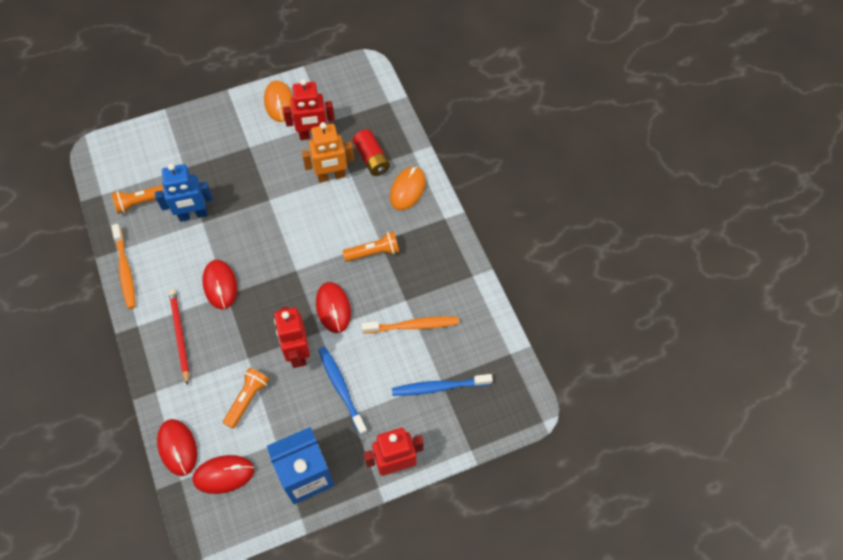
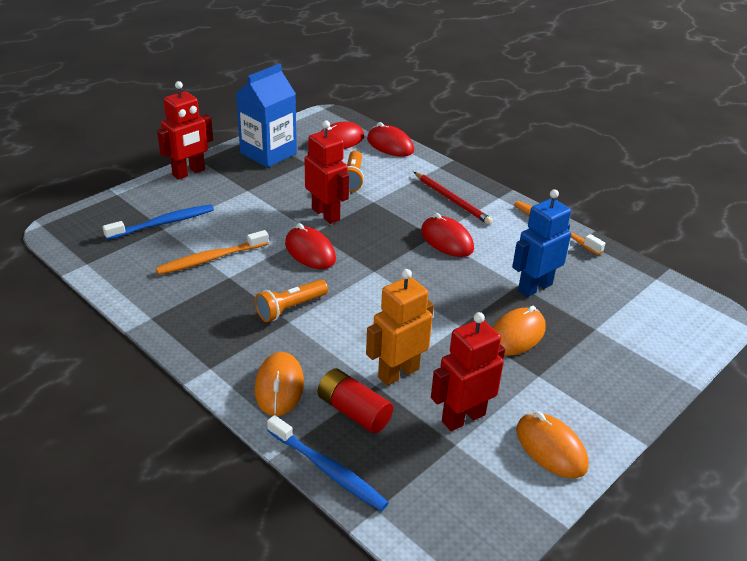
camera: 155 degrees right, 25 degrees down
(141, 202) = (605, 283): orange flashlight -> none
(239, 179) = (516, 335): none -> orange mouse
(341, 388) = (266, 202): blue toothbrush -> blue toothbrush (328, 470)

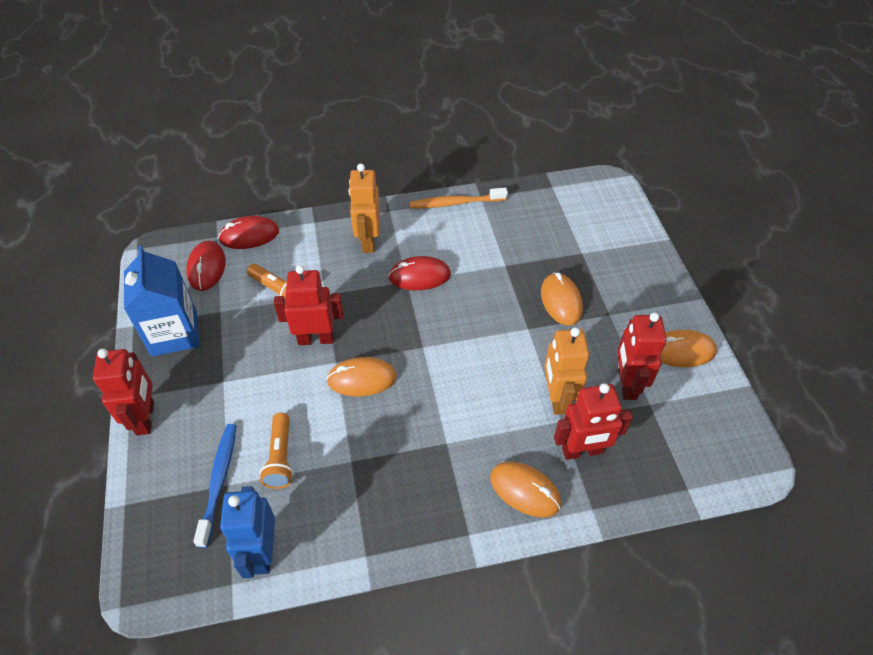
camera: 55 degrees left, 15 degrees up
(211, 259) = (312, 464): orange toothbrush -> none
(290, 308) = (430, 433): orange flashlight -> orange flashlight (281, 458)
(310, 252) = (362, 379): red mouse -> orange mouse
(328, 470) = (635, 501): blue toothbrush -> none
(354, 411) = (582, 451): red battery -> red robot
(452, 200) = (368, 241): red pencil -> orange robot
(534, 287) = (515, 258): blue robot -> blue robot (262, 553)

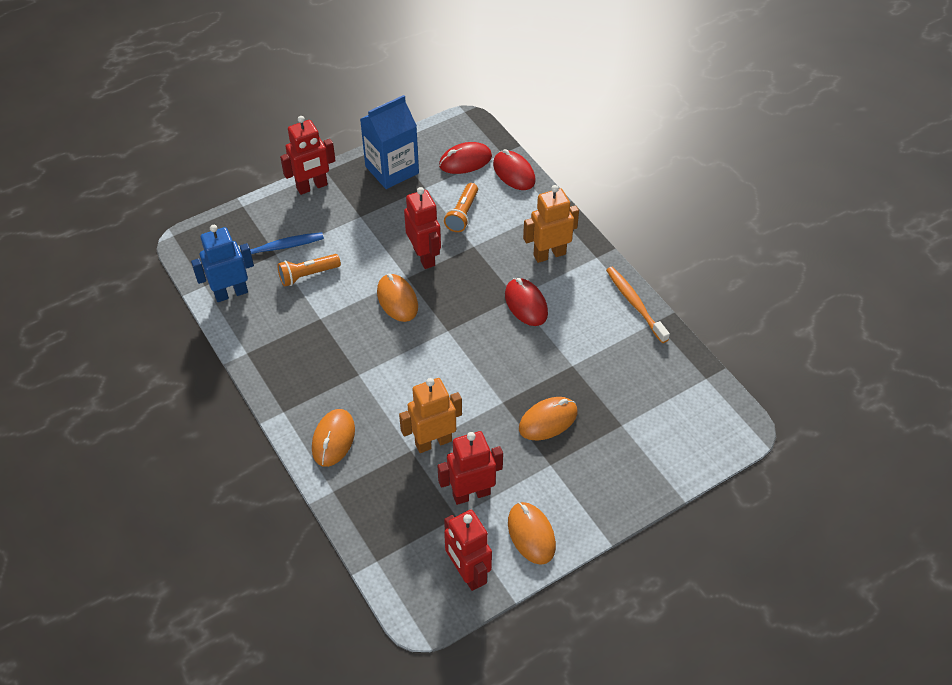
camera: 70 degrees right, 0 degrees up
(582, 451) = (386, 472): red robot -> red robot (467, 573)

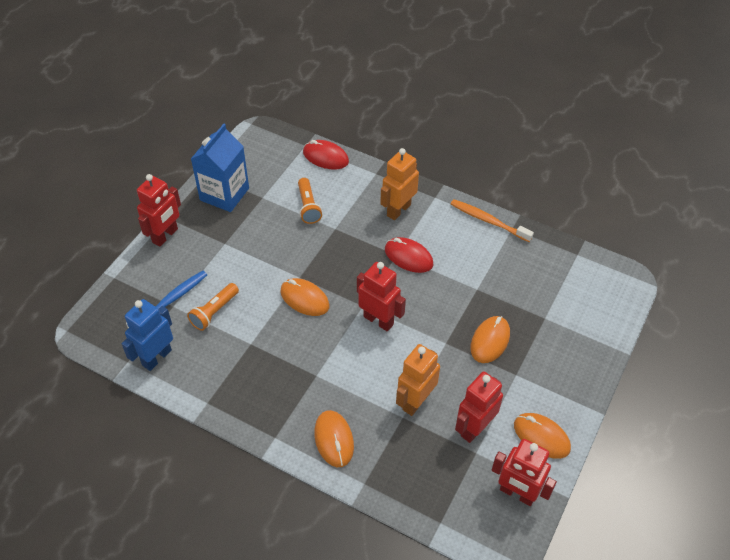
camera: 30 degrees left, 0 degrees up
(424, 256) = (302, 254): red robot -> red robot (378, 320)
(465, 161) = (280, 163): red mouse -> none

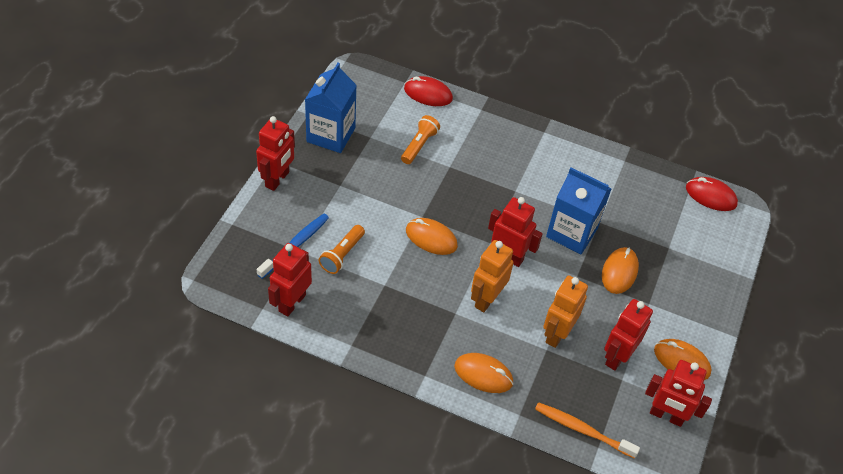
camera: 10 degrees left, 0 degrees up
(156, 357) = (292, 303): blue robot -> red robot
(308, 207) = (419, 145): orange flashlight -> orange flashlight turned 135 degrees counterclockwise
(334, 440) = (483, 374): orange mouse -> orange mouse turned 45 degrees counterclockwise
(398, 210) = (510, 146): orange robot -> orange robot (486, 299)
(408, 257) = (527, 192): red mouse -> red mouse (710, 196)
(447, 298) = (571, 232): none -> blue carton
(488, 221) = (600, 154): orange toothbrush -> orange toothbrush (582, 430)

